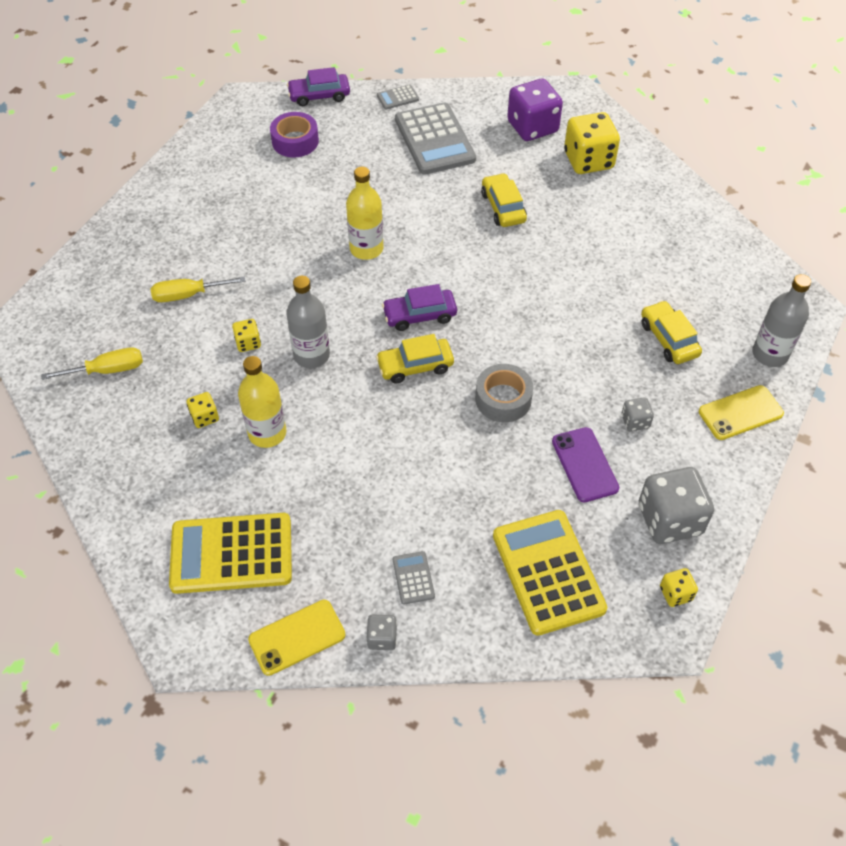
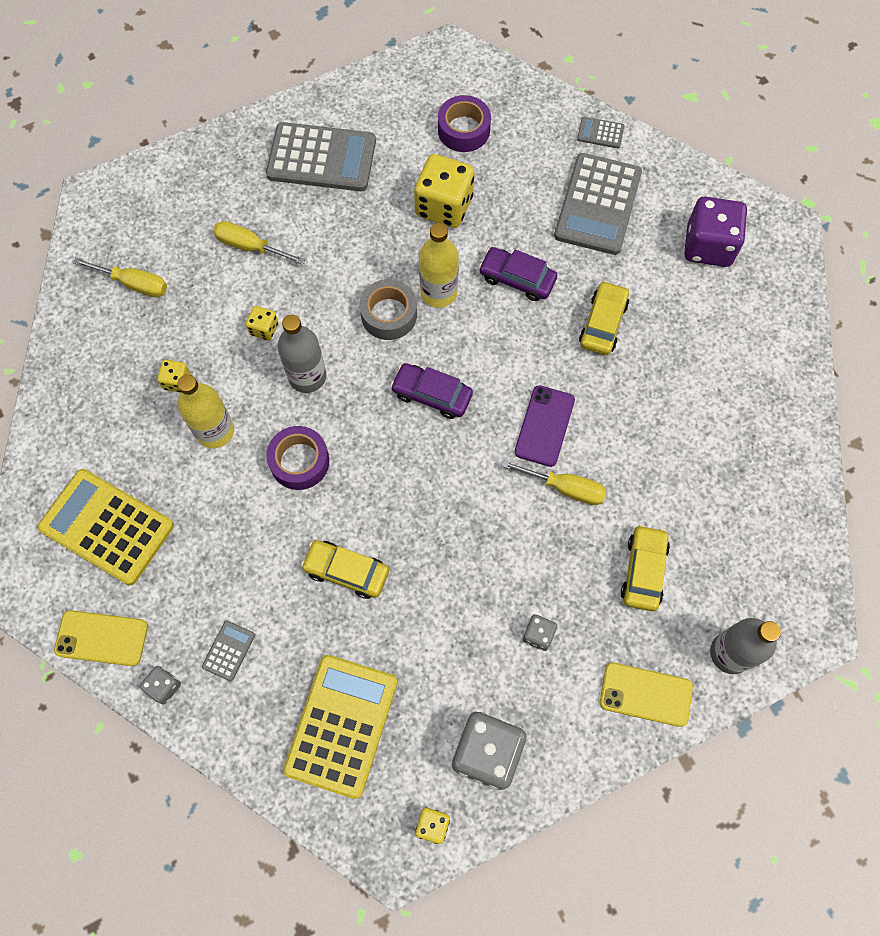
camera: 35 degrees right, 15 degrees up
(197, 210) = (321, 158): none -> grey calculator
(319, 95) = (526, 88): purple car -> purple car (517, 278)
(355, 415) = (299, 461): none -> purple tape
(415, 366) = (387, 445): yellow car -> yellow car (346, 571)
(503, 399) = (438, 531): grey tape -> grey tape (389, 314)
(569, 320) = (565, 488): none -> yellow screwdriver
(584, 465) = (456, 646): purple phone -> purple phone (544, 426)
(588, 160) = (733, 320): yellow dice -> yellow dice (444, 206)

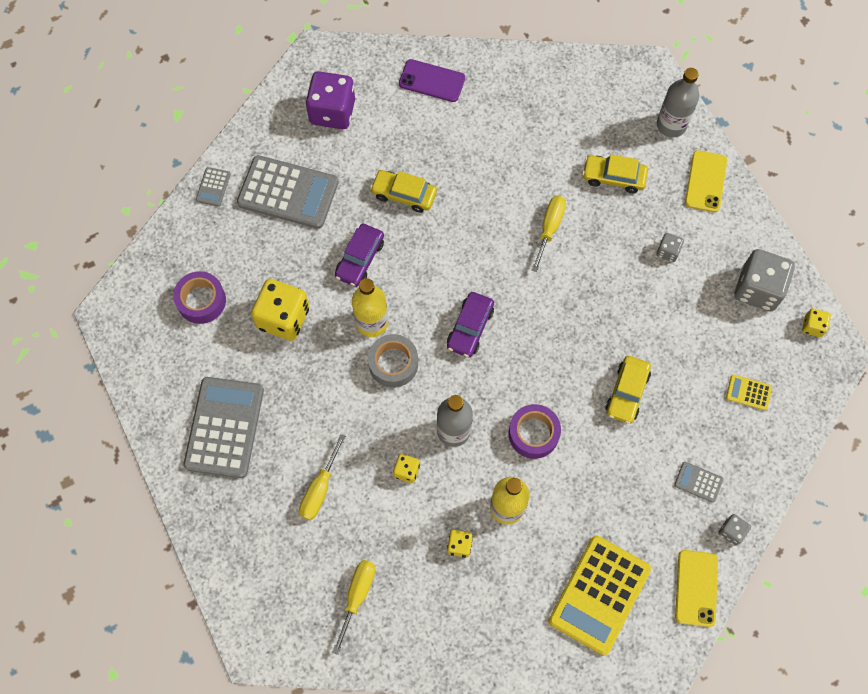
camera: 90 degrees left, 0 degrees up
(341, 725) = (748, 392): yellow calculator -> yellow calculator, size x0.43
(544, 426) = (496, 242): purple phone -> purple phone (432, 81)

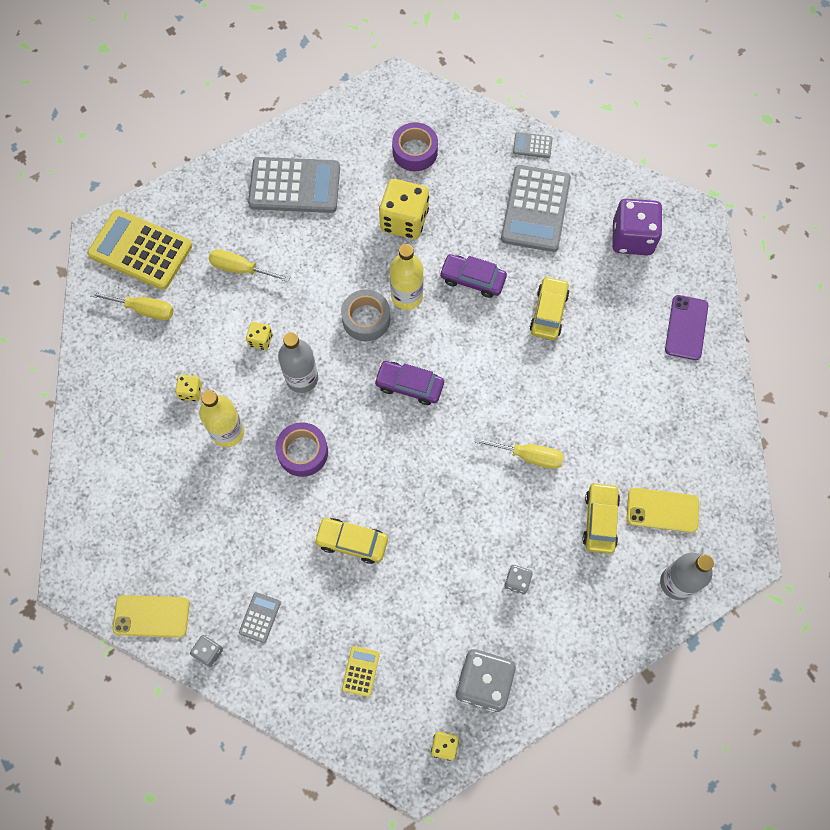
camera: 85 degrees right, 0 degrees up
(599, 594) = (145, 522): yellow calculator -> yellow calculator (140, 250)
(705, 181) = (610, 623): yellow phone -> yellow phone (662, 510)

